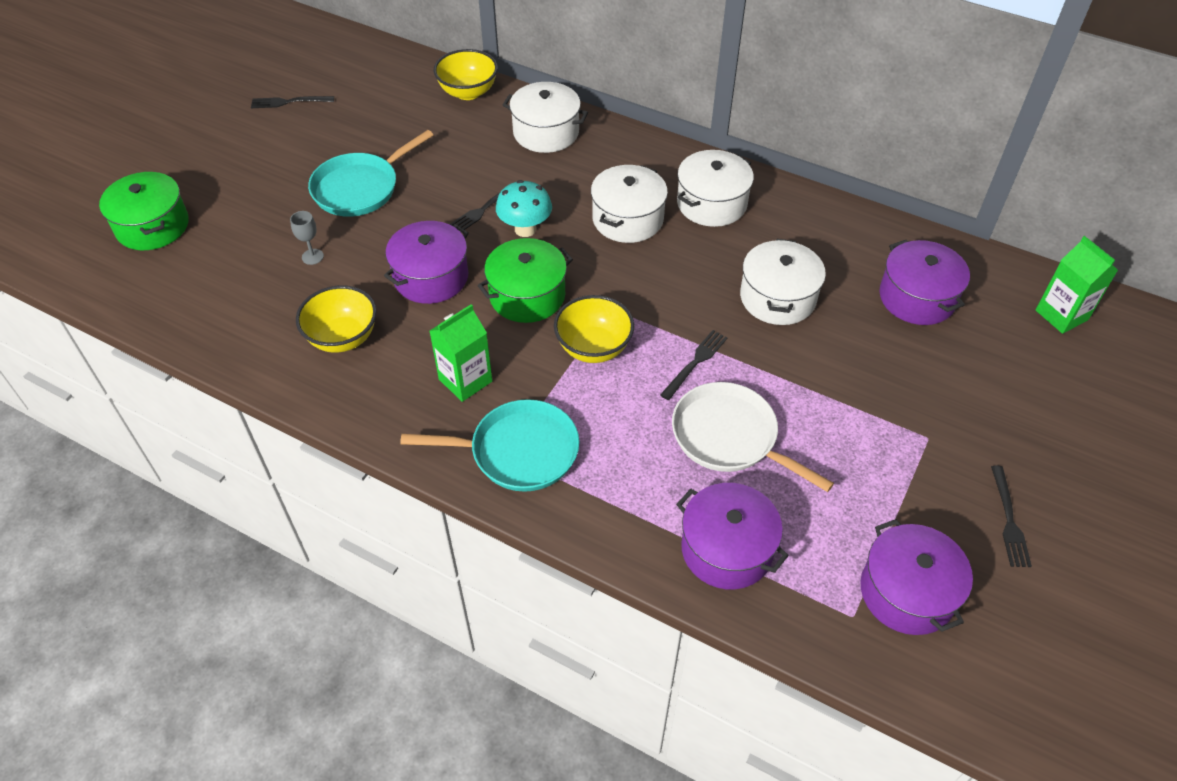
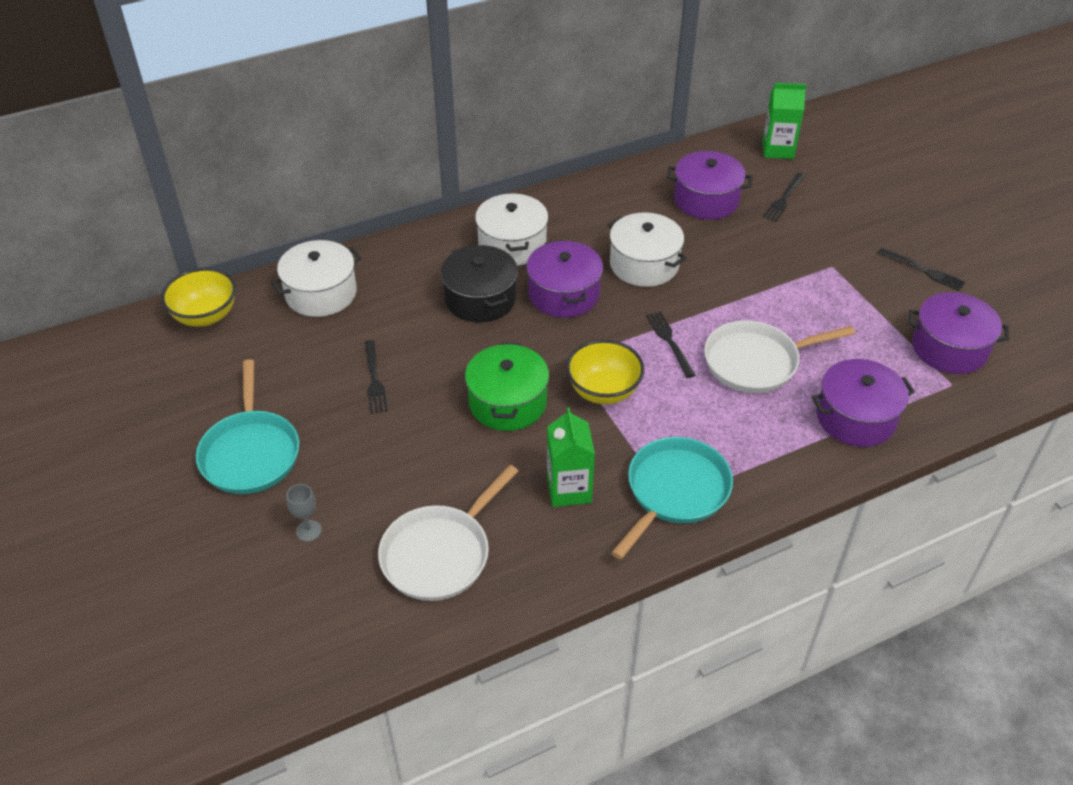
camera: 55 degrees left, 5 degrees down
(152, 226) = (117, 652): green pot -> none
(288, 102) = (53, 452): black fork -> black fork (784, 199)
(343, 338) = (440, 554): yellow bowl -> white pan
(431, 277) = (424, 455): purple pot -> purple pot (564, 294)
(525, 229) = (428, 365): turquoise mushroom -> none
(627, 219) = (480, 299): white pot -> black pot

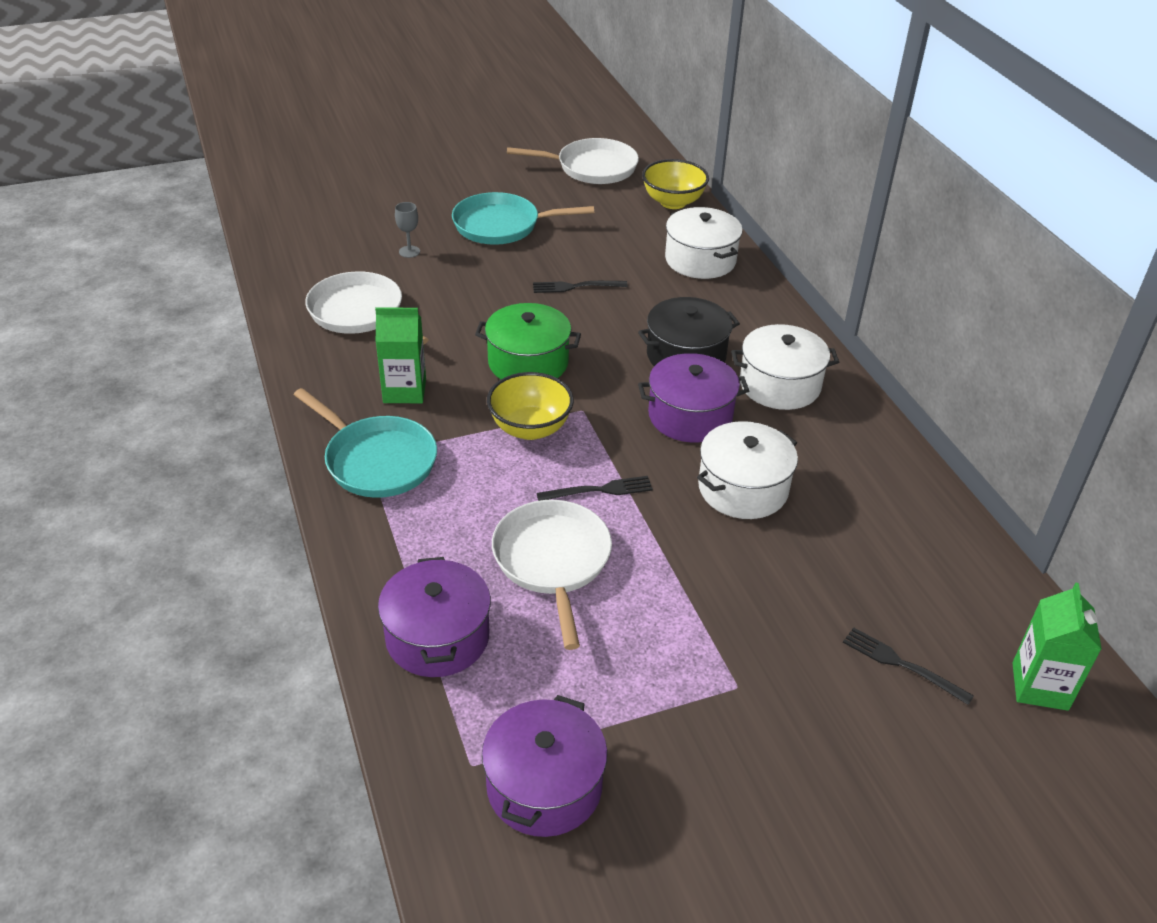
camera: 95 degrees right, 5 degrees down
(119, 386) = (592, 168): none -> white pan
(706, 200) = (888, 572): purple pot -> none
(924, 270) = (725, 810): black fork -> none

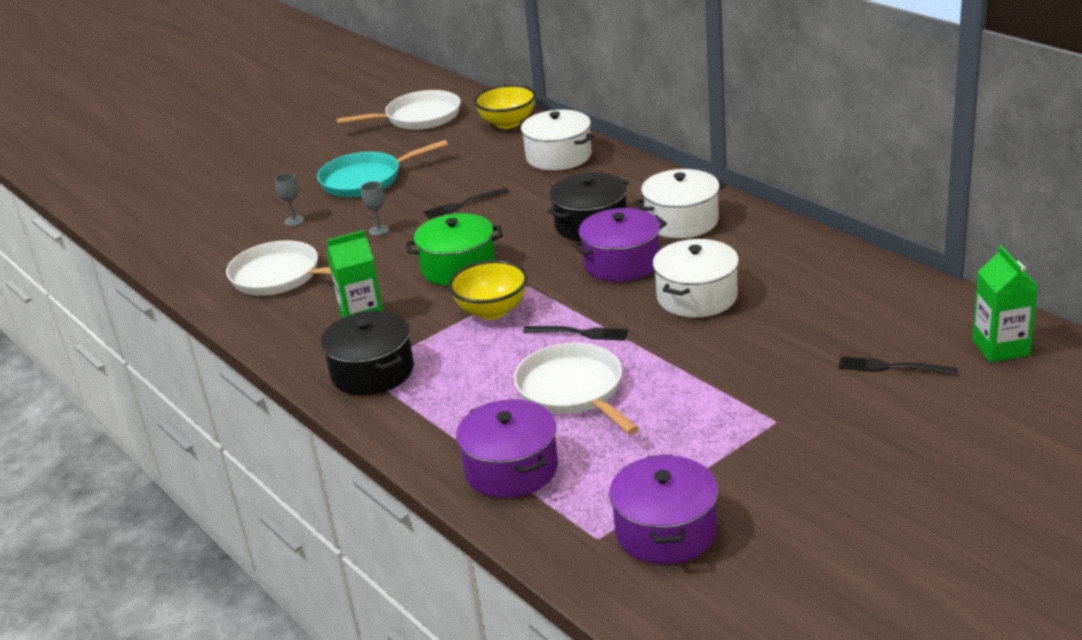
camera: 15 degrees left, 10 degrees down
(376, 460) = (372, 372): turquoise pan -> black pot
(479, 290) = (379, 230): none -> grey goblet
(600, 490) = (580, 333): black fork -> black fork turned 45 degrees clockwise

